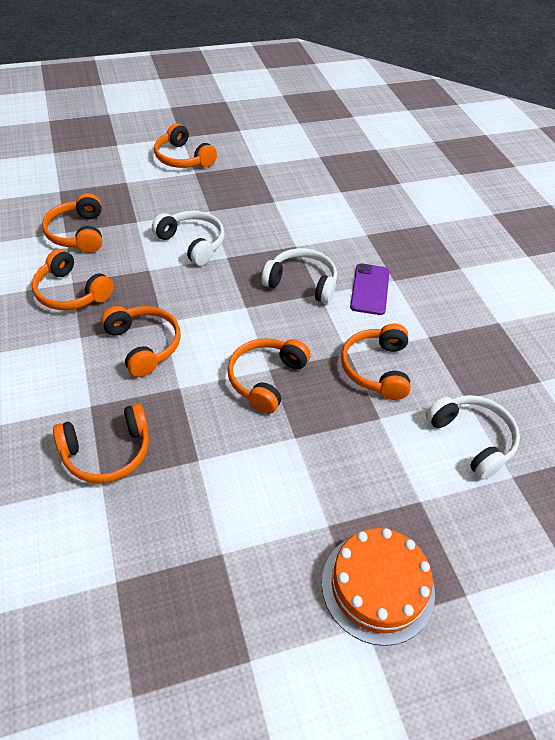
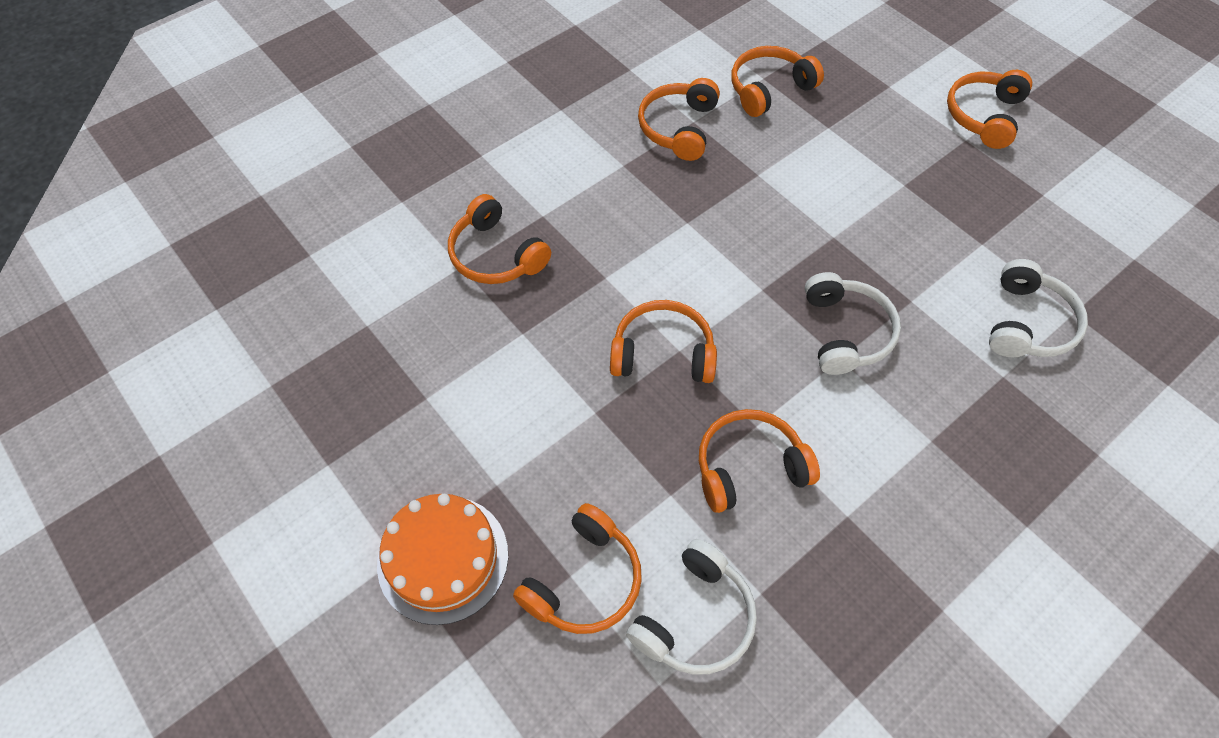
camera: 70 degrees right, 10 degrees up
(144, 345) = (645, 221): orange headphones -> orange headphones (584, 580)
(192, 243) = (832, 194): white headphones -> white headphones (1027, 323)
(370, 289) = (890, 415): purple phone -> none

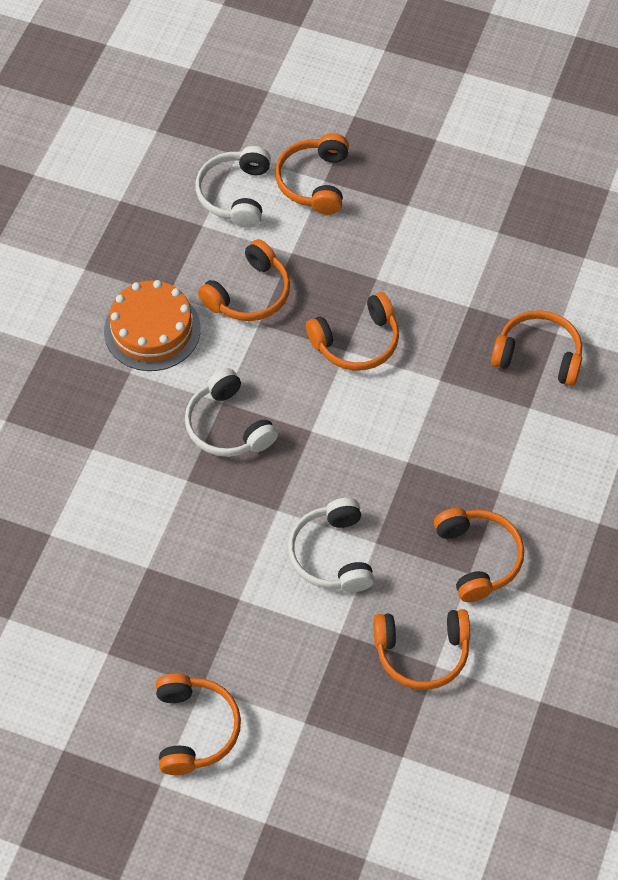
camera: 150 degrees right, 0 degrees up
(443, 558) = (408, 153): orange cake -> orange cake (152, 330)
(769, 89) = (422, 653): orange headphones -> orange headphones turned 60 degrees clockwise
(1027, 323) = (86, 505): white headphones -> white headphones (332, 555)

